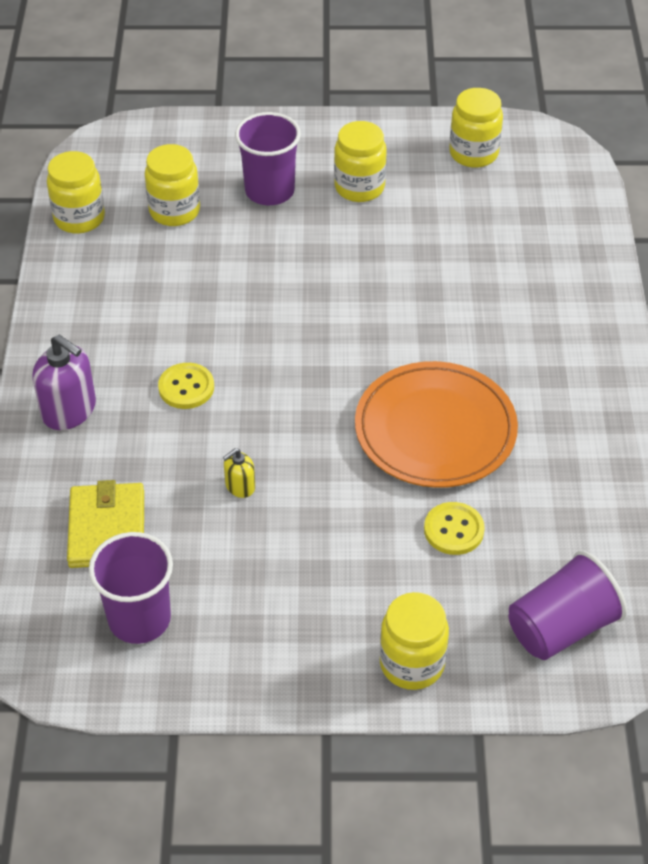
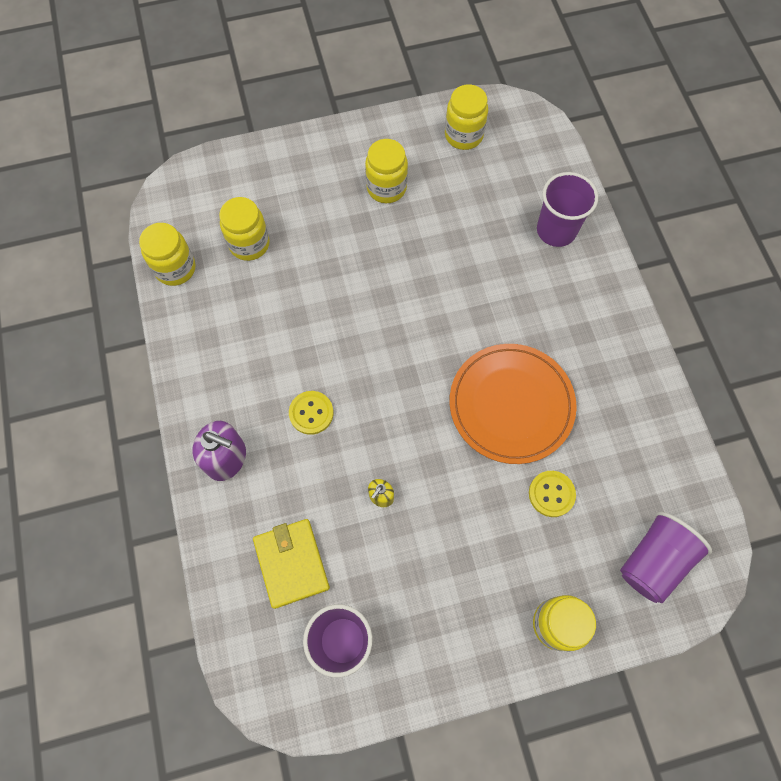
camera: 15 degrees left, 20 degrees up
(269, 191) = (318, 207): purple cup -> purple cup (556, 230)

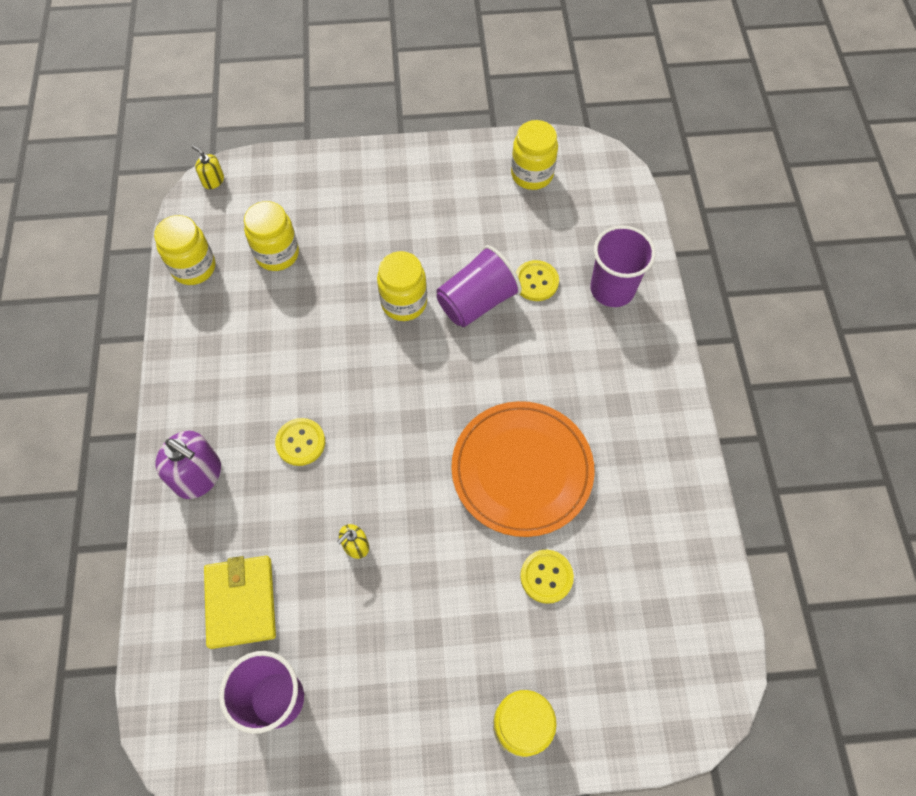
camera: 10 degrees right, 5 degrees down
(173, 184) = (213, 180): none -> yellow soap dispenser
(386, 188) = (436, 217): yellow jar -> yellow jar (404, 303)
(488, 234) = (536, 282): none -> yellow button
(653, 561) = (648, 674): purple cup -> purple cup (477, 302)

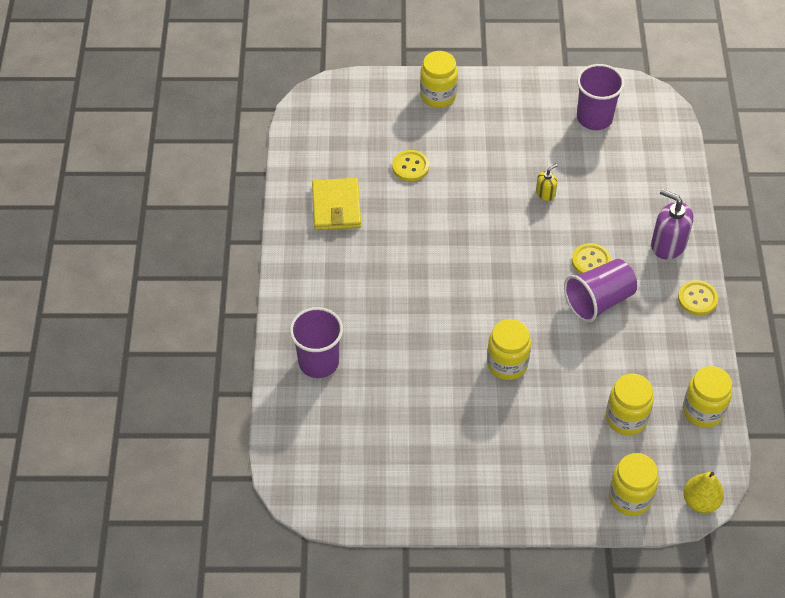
camera: 175 degrees left, 10 degrees down
(213, 180) = (700, 501): yellow soap dispenser -> yellow pear
(241, 602) = (624, 167): yellow wallet -> yellow wallet (336, 207)
(477, 302) = (441, 360): purple cup -> purple cup (598, 301)
(522, 470) = (419, 231): orange plate -> none
(532, 174) = (374, 483): yellow jar -> yellow jar (630, 497)
(536, 282) = (386, 374): yellow button -> yellow button (697, 299)

